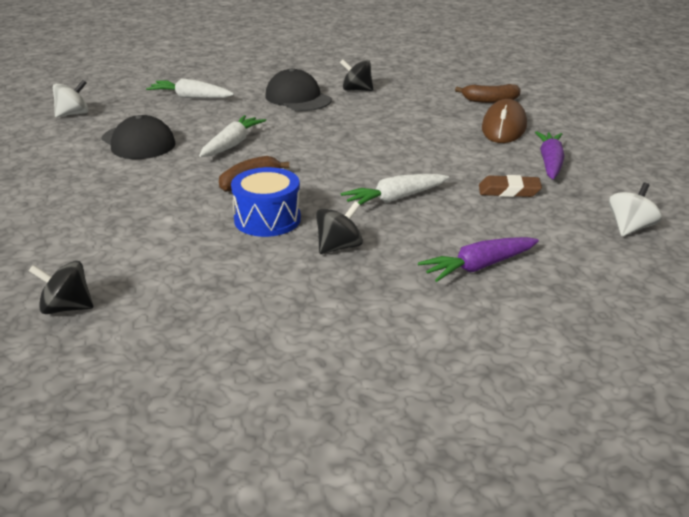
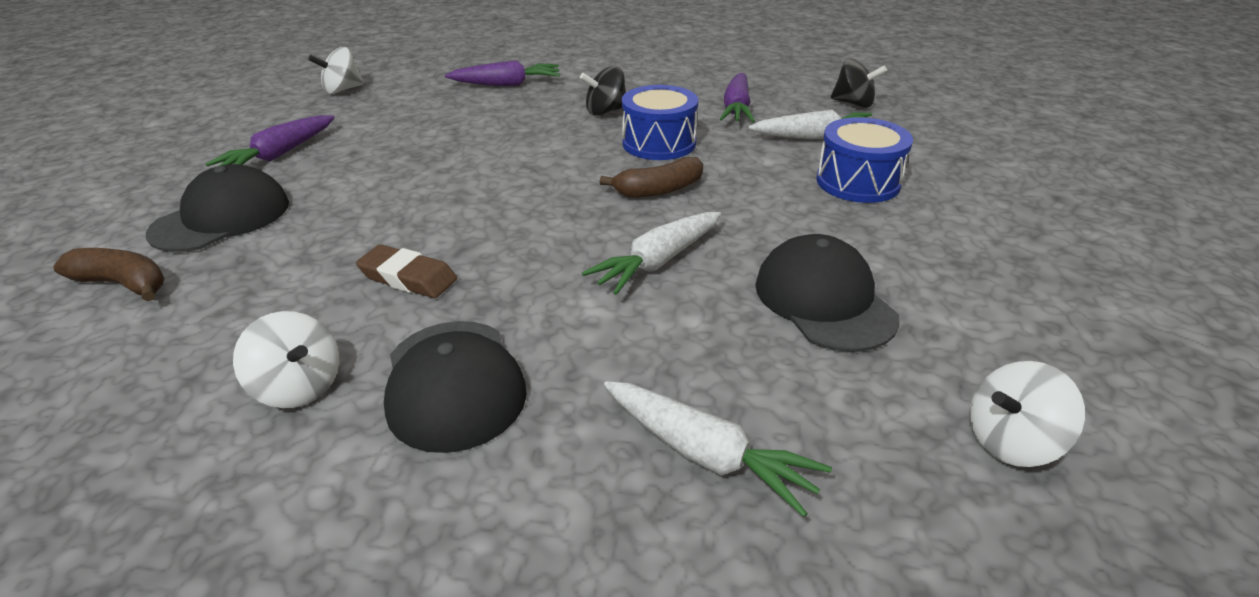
camera: 160 degrees left, 5 degrees up
(96, 210) = (858, 182): none -> blue drum
(203, 275) = (736, 109): none -> purple carrot
(356, 90) = (299, 387): black spinning top -> white spinning top
(394, 199) = (508, 143): white carrot -> white carrot (816, 137)
(504, 127) = (222, 218): brown mouse -> black cap
(509, 191) = (382, 132): brown eraser -> brown eraser (408, 277)

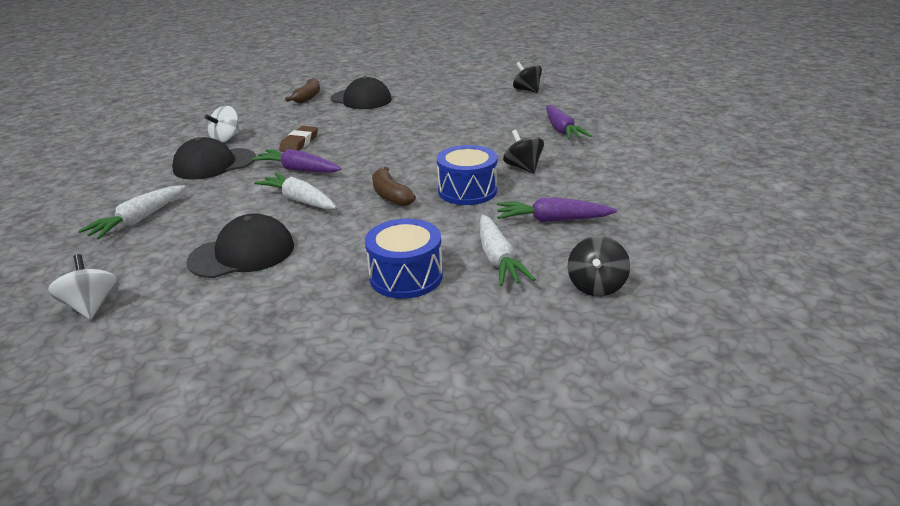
camera: 85 degrees right, 5 degrees down
(278, 155) = (429, 95): purple carrot -> purple carrot (298, 170)
(342, 90) = (527, 90): white spinning top -> black spinning top

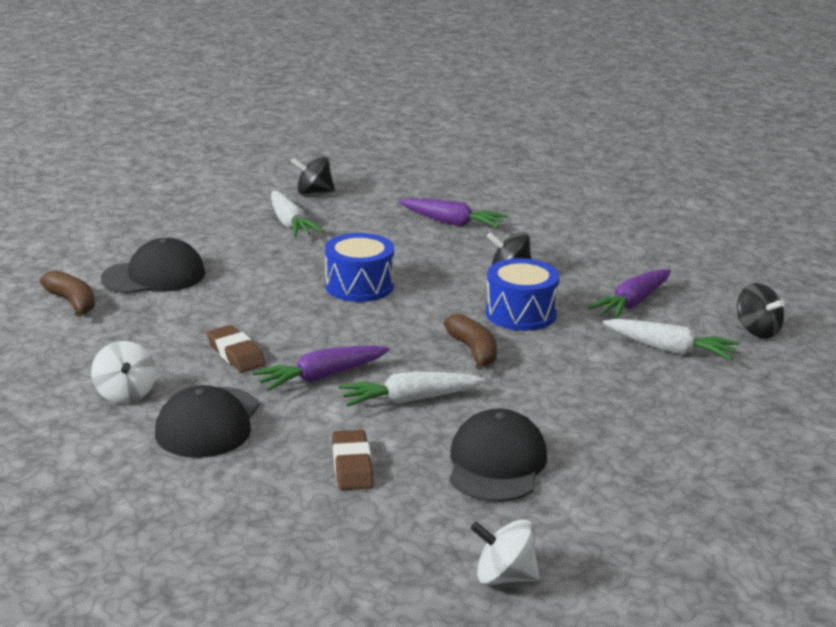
camera: 55 degrees left, 5 degrees down
(138, 220) = (311, 510): white carrot -> white carrot (290, 224)
(200, 213) = (352, 465): none -> brown eraser
(390, 195) = (473, 351): brown banana -> brown banana turned 120 degrees counterclockwise
(406, 276) = (650, 397): blue drum -> blue drum (359, 286)

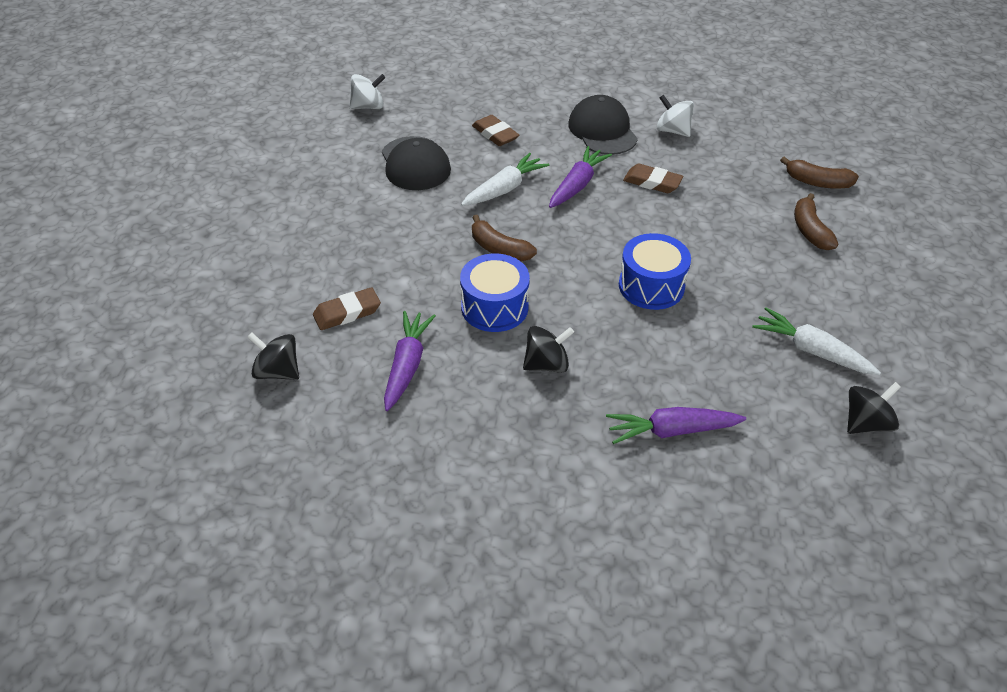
camera: 150 degrees right, 20 degrees up
(154, 276) = (810, 230): black cap -> brown banana
(670, 350) = (347, 313): white carrot -> brown eraser

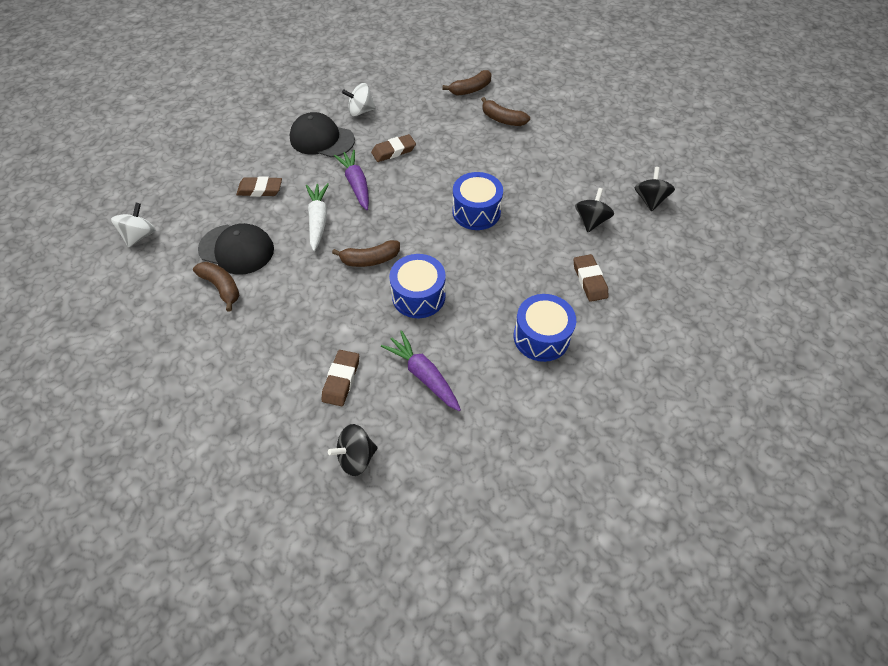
camera: 50 degrees left, 10 degrees up
(367, 181) = (222, 287): none -> brown banana
(546, 364) = (490, 302): black spinning top -> black spinning top (591, 221)
(546, 431) = (541, 337): none -> blue drum
(671, 431) = (589, 280): purple carrot -> brown eraser
(811, 350) = (585, 183): white carrot -> none

